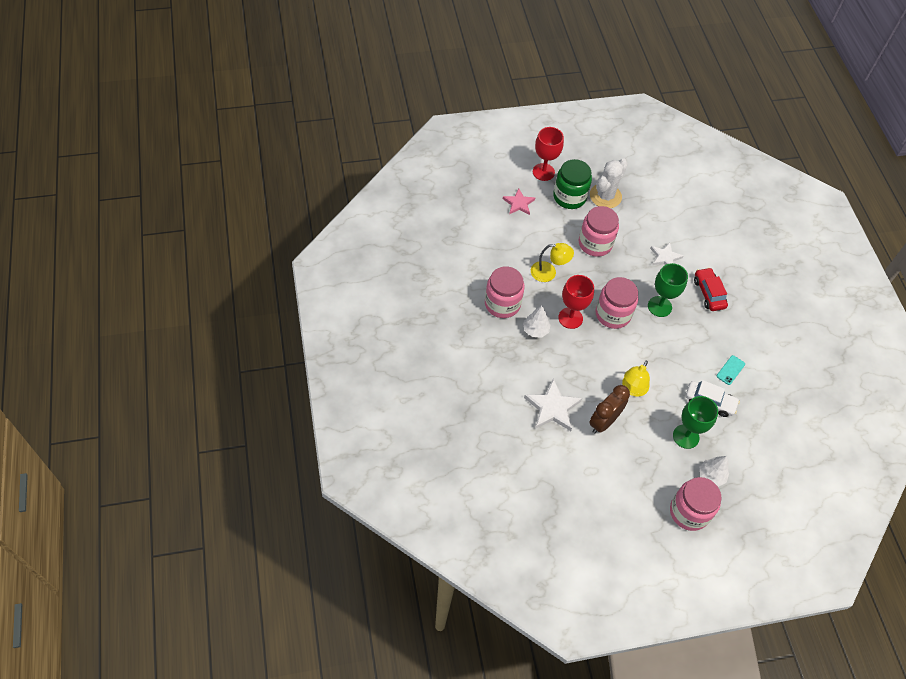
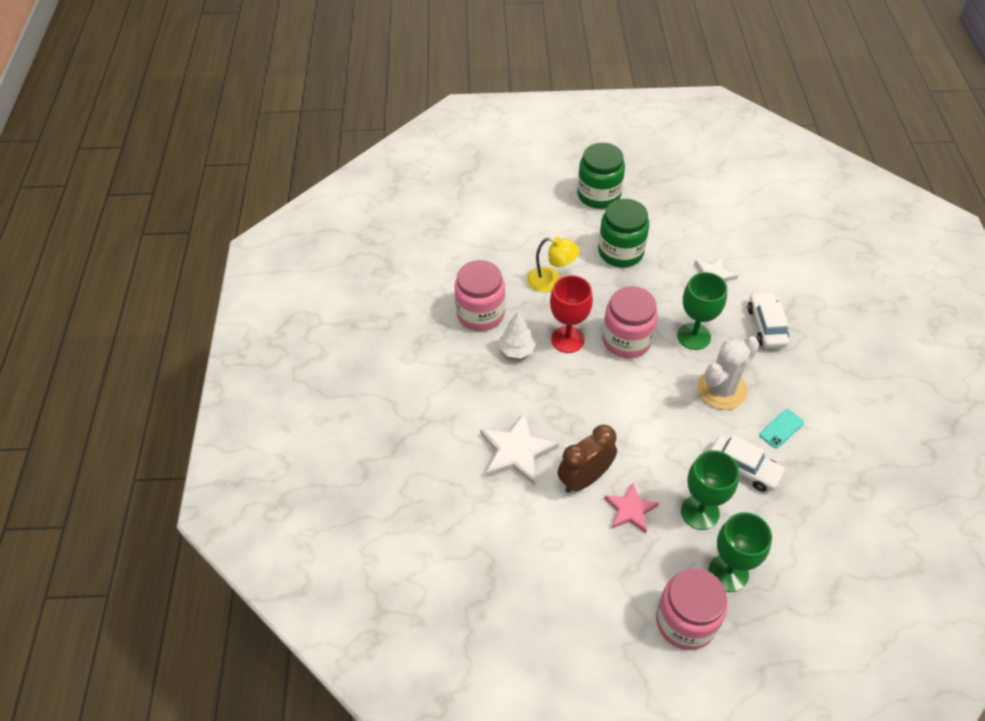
camera: 15 degrees right, 5 degrees down
(518, 203) = (531, 197): pink star -> pink star (630, 510)
(543, 172) = (571, 164): red goblet -> none
(595, 243) = (621, 252): pink jar -> green jar
(605, 196) = (646, 197): white cactus -> white cactus (722, 389)
(632, 389) = (635, 439): yellow lamp -> none
(709, 293) = (766, 326): red car -> white car
(711, 476) = (728, 573): white tree -> green goblet

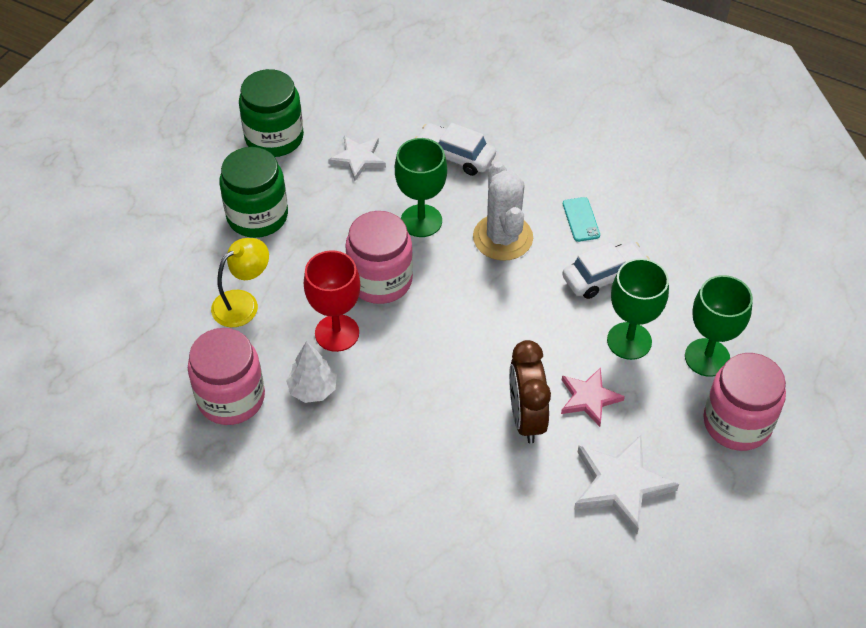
camera: 60 degrees left, 0 degrees up
(516, 452) = (449, 464): white star -> white star (621, 484)
(599, 195) = (157, 188): green jar -> green jar (274, 138)

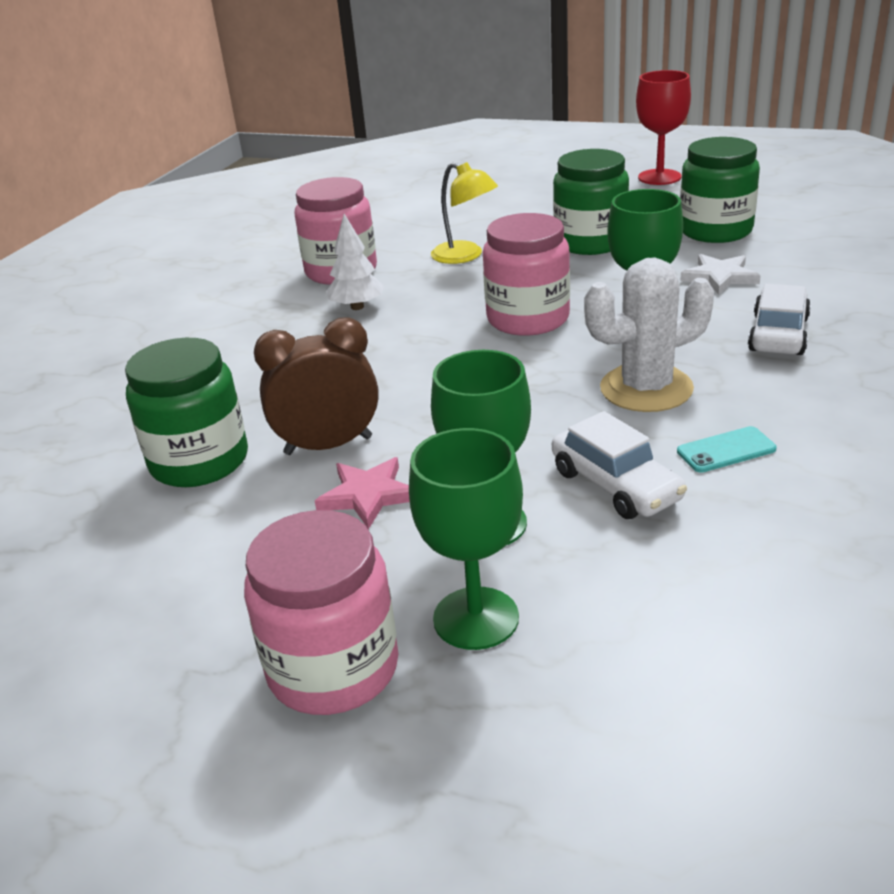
camera: 85 degrees right, 20 degrees down
(337, 333) = (439, 307): red goblet -> red goblet (659, 177)
(526, 498) = (199, 461): none -> green jar
(621, 484) = (213, 541): white star -> none

